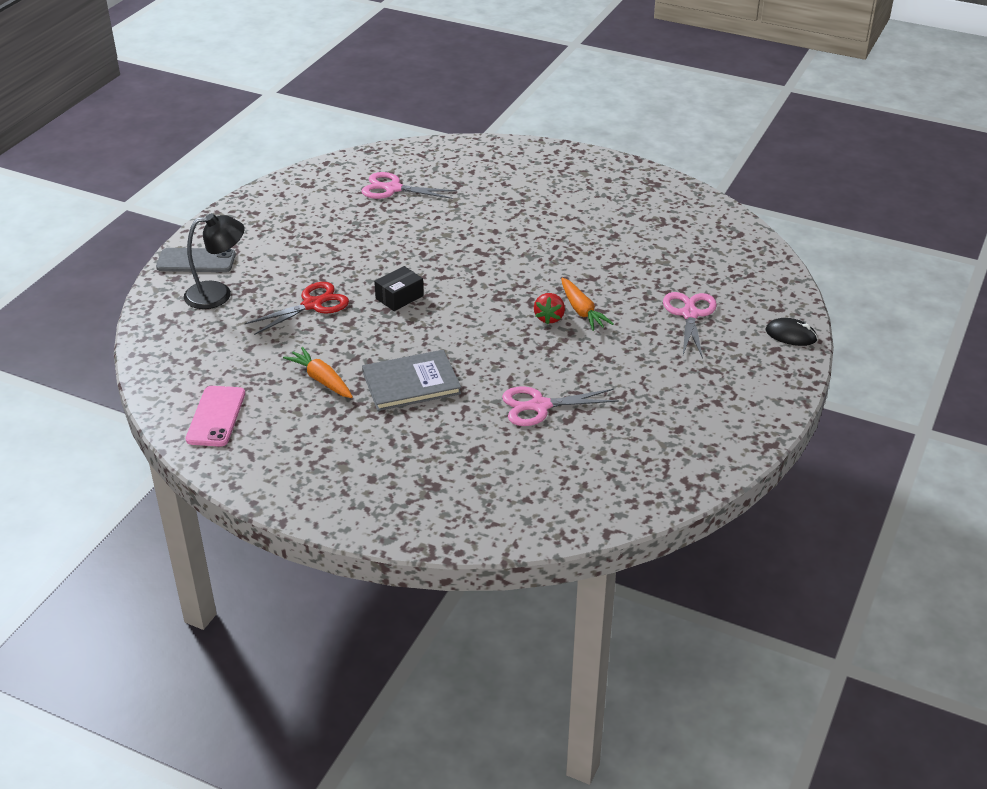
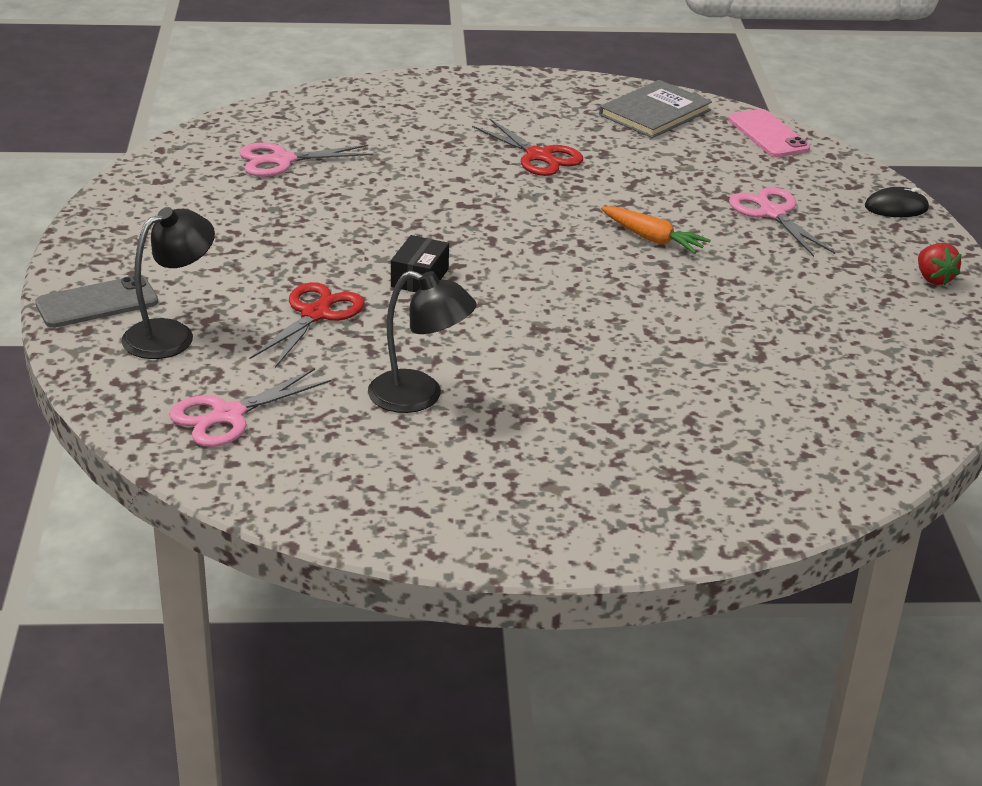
camera: 30 degrees left, 5 degrees down
(216, 416) = (323, 480): pink phone -> pink phone (768, 134)
(321, 380) = (419, 396): orange carrot -> black lamp
(411, 383) = (536, 369): grey book -> grey book (655, 113)
(540, 406) = (713, 351): pink scissors -> pink scissors (228, 415)
(549, 318) = (623, 255): red strawberry -> red strawberry (933, 279)
(565, 227) = (538, 156): none -> red scissors

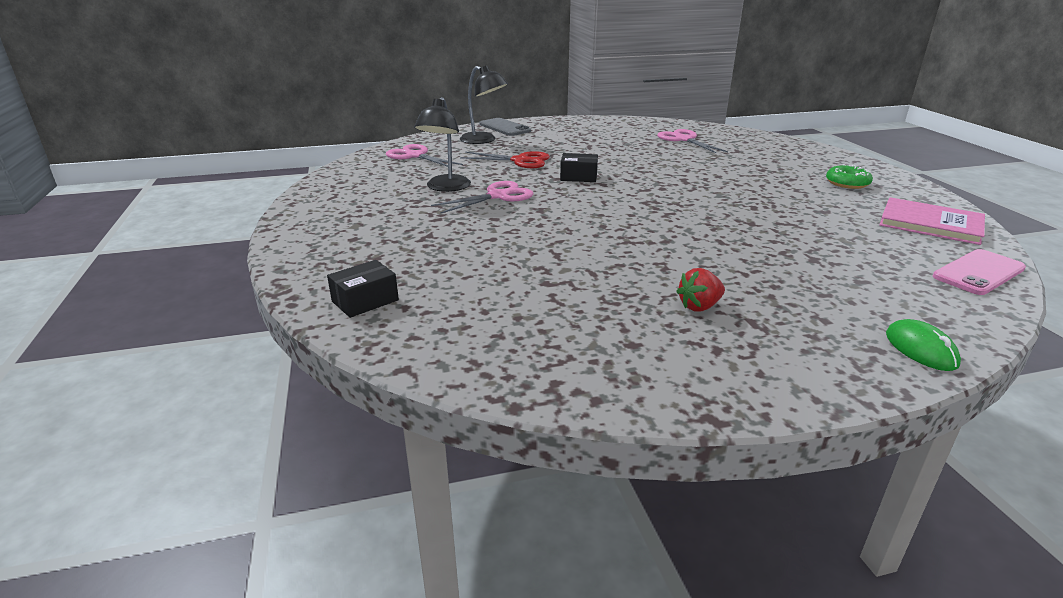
camera: 80 degrees right, 5 degrees down
(522, 112) = (847, 183): none -> green donut
(538, 156) = (784, 192): red scissors -> none
(652, 239) = (701, 234): orange carrot -> none
(655, 113) = (930, 224): grey book -> pink book
(772, 213) = (810, 280): pink scissors -> pink scissors (498, 196)
(790, 481) = (365, 301): none -> black box
(896, 208) = (921, 349): black mouse -> green mouse
(933, 279) = (774, 374): red strawberry -> red strawberry (699, 306)

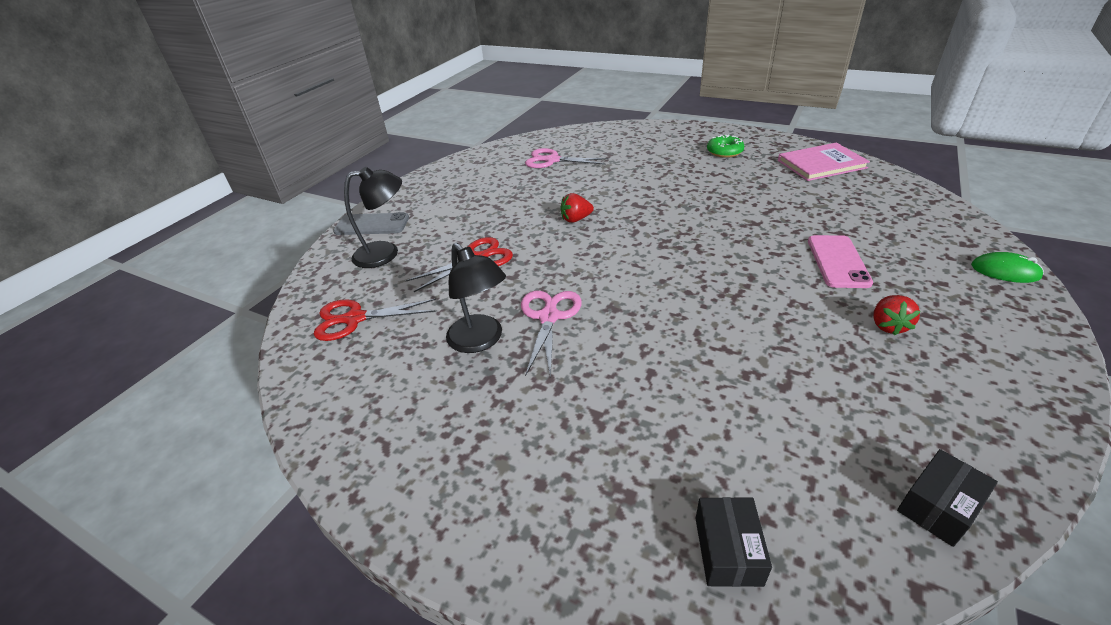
camera: 45 degrees left, 10 degrees up
(415, 156) = (355, 319): pink scissors -> red scissors
(578, 177) = (563, 249): black box -> black box (938, 506)
(622, 169) = (576, 219): none -> red strawberry
(978, 272) = (907, 191): pink phone -> pink phone (838, 261)

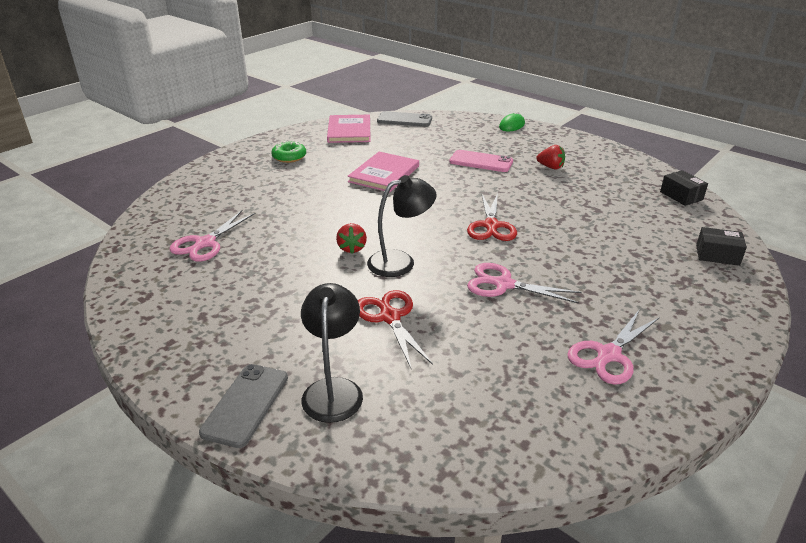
camera: 80 degrees left, 5 degrees down
(355, 319) = (464, 415): red scissors -> red scissors (491, 226)
(439, 408) = (608, 355): none -> pink scissors
(481, 341) = (526, 325): black lamp -> black lamp (400, 261)
(736, 205) = (384, 174): none -> pink book
(899, 188) = (404, 120): none -> grey phone

